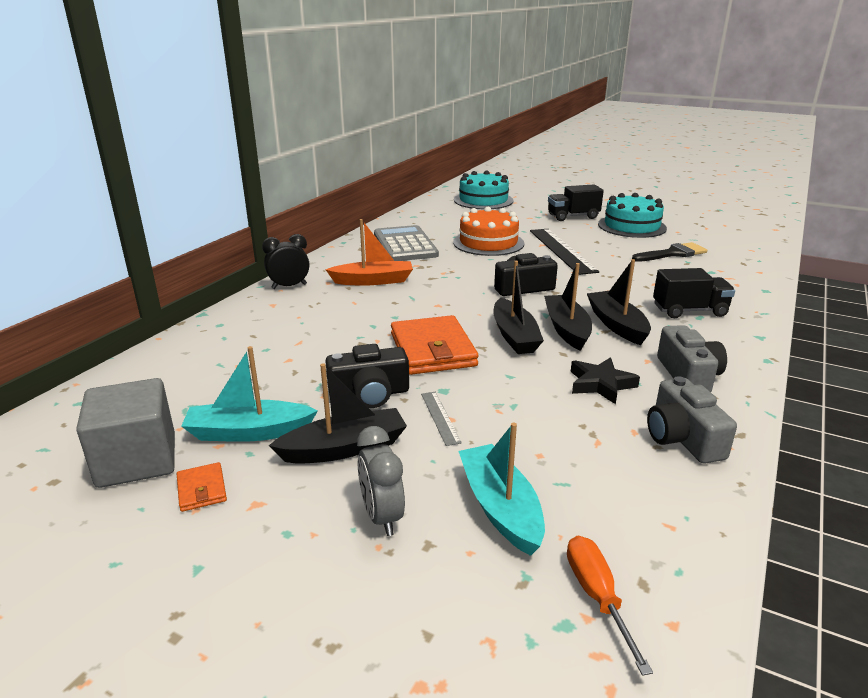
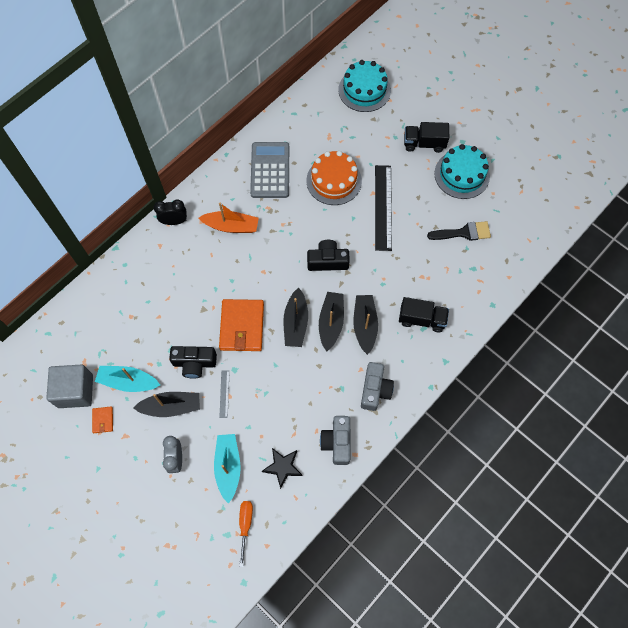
camera: 15 degrees right, 40 degrees up
(600, 384) = (321, 386): black star -> black star (282, 467)

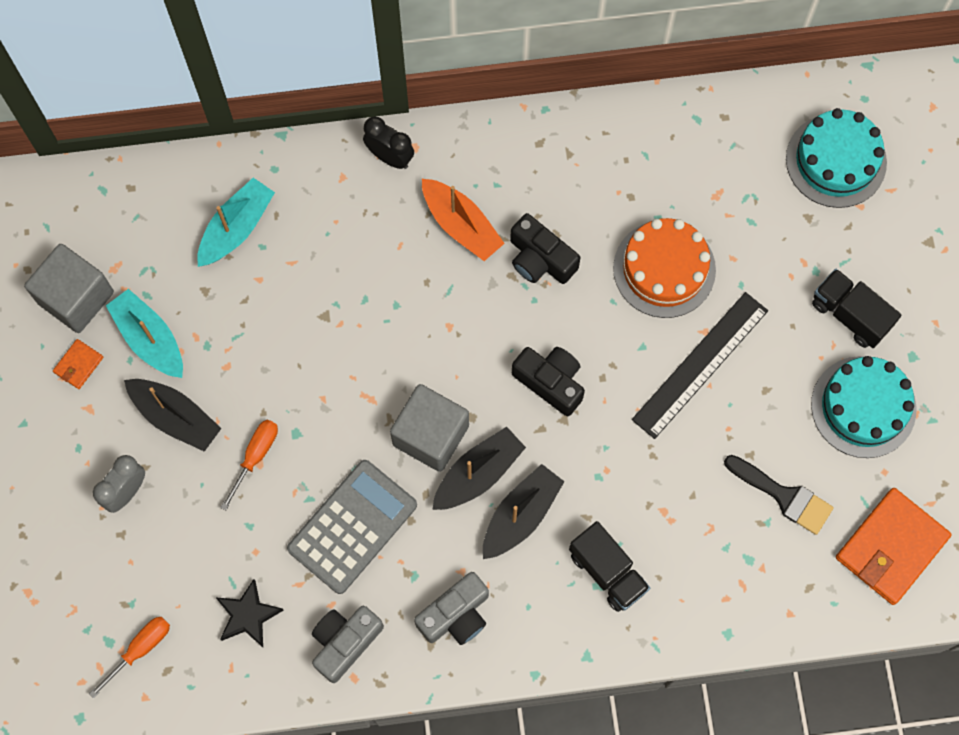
camera: 40 degrees right, 5 degrees up
(194, 363) = (252, 382): black camera -> black camera (540, 259)
(224, 394) = (256, 455): grey ruler -> orange screwdriver
(228, 467) = (181, 557): turquoise boat -> turquoise boat (236, 228)
(242, 326) = (355, 381): orange wallet -> orange wallet (891, 547)
(270, 170) = (586, 182): grey calculator -> grey calculator (352, 527)
(296, 323) = (430, 435): black boat -> grey cube

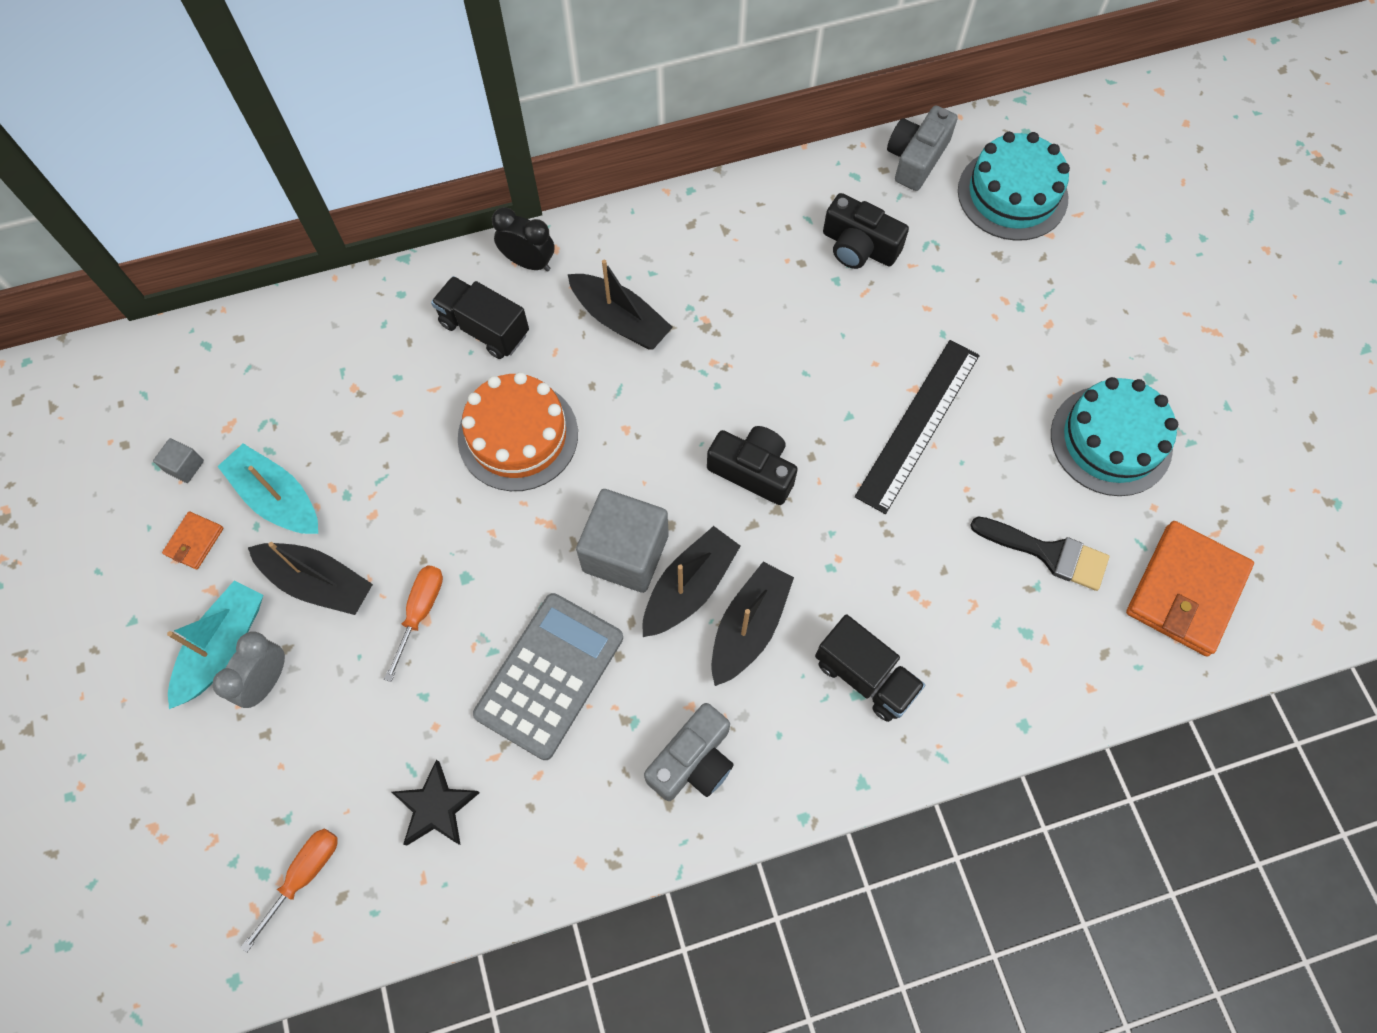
camera: 10 degrees left, 5 degrees down
(76, 297) = (185, 466): grey cube -> grey cube, size x0.43
(236, 228) = (365, 362): turquoise boat -> turquoise boat (223, 647)
(345, 642) = (562, 820): grey camera -> grey camera (916, 158)
(461, 225) = (620, 320): orange boat -> black boat
(540, 259) = (715, 341): black camera -> black camera (859, 246)
(664, 269) = (854, 330): orange cake -> orange cake (518, 436)
(850, 315) = (1069, 346): black truck -> black truck (484, 329)

